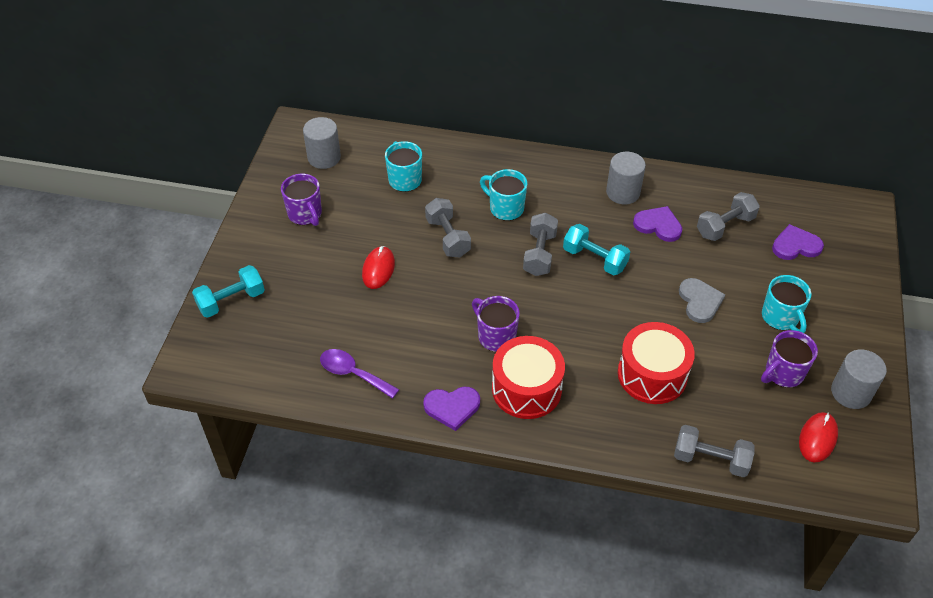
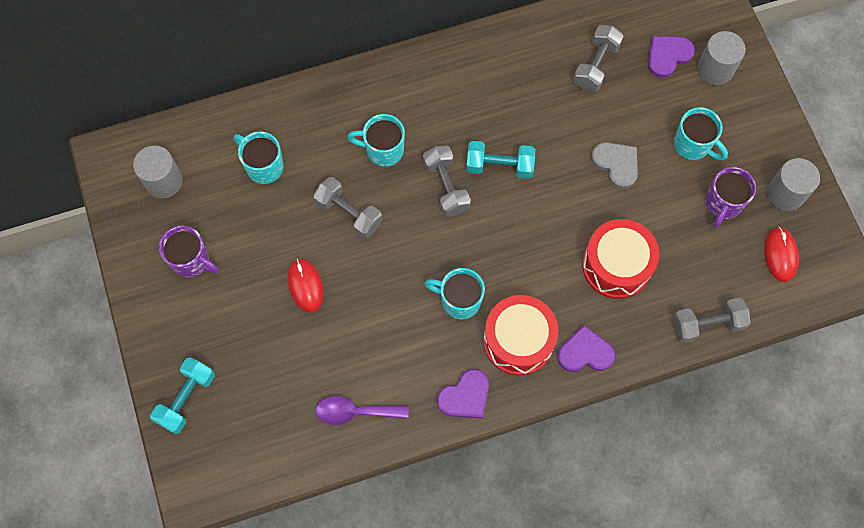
camera: 30 degrees left, 20 degrees up
(495, 336) = (459, 300): purple mug -> turquoise mug
(623, 192) = (483, 73): grey cylinder -> grey cylinder (715, 69)
(658, 225) = (536, 96): purple heart -> purple heart (585, 352)

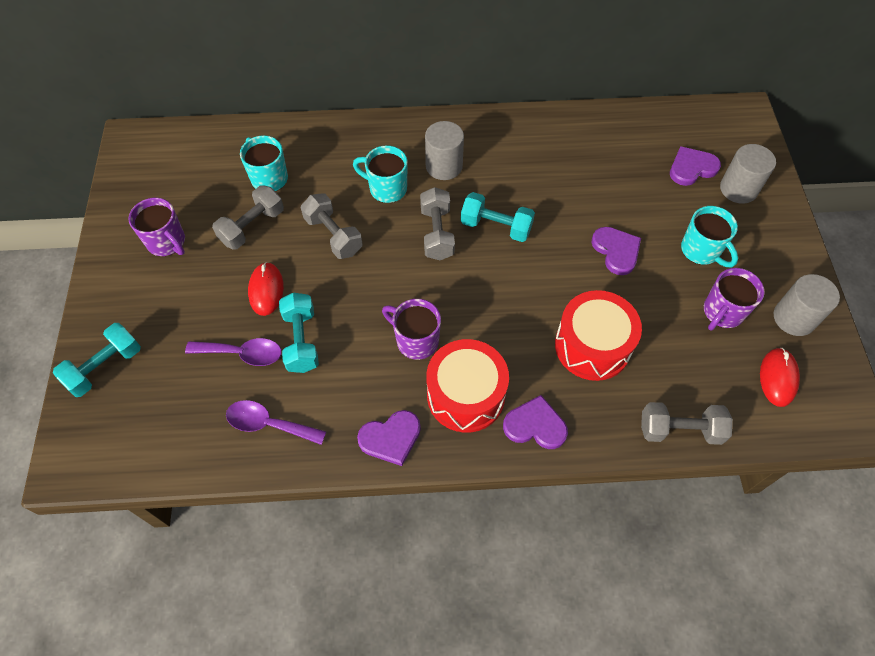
camera: 15 degrees right, 10 degrees down
(163, 181) = (172, 170): grey cylinder -> grey cylinder (444, 166)
(307, 353) = (242, 354): none -> purple spoon
(356, 327) = (301, 341): none -> turquoise dumbbell
(459, 300) = (416, 340): turquoise mug -> purple mug
(596, 65) = (617, 161): grey dumbbell -> grey dumbbell (252, 227)
(616, 164) = (616, 251): grey heart -> purple heart

